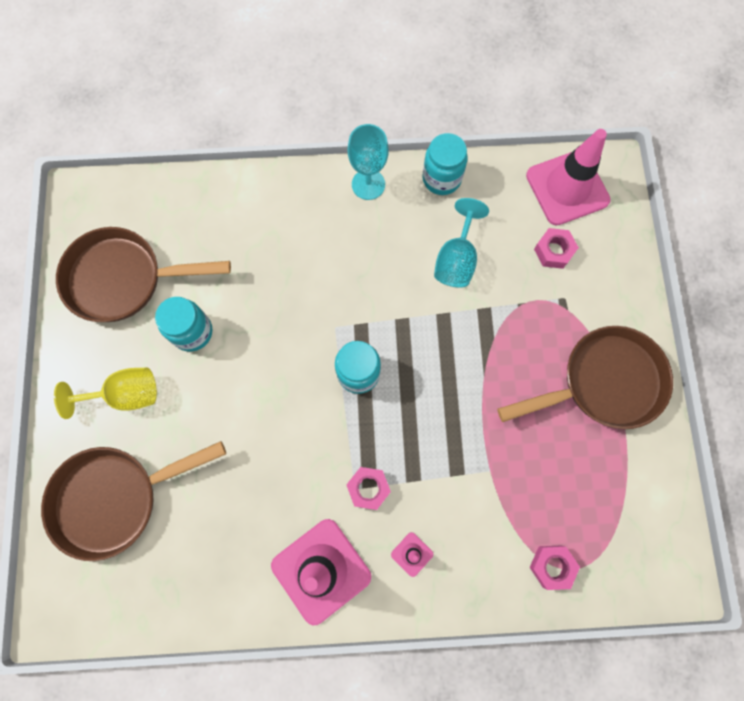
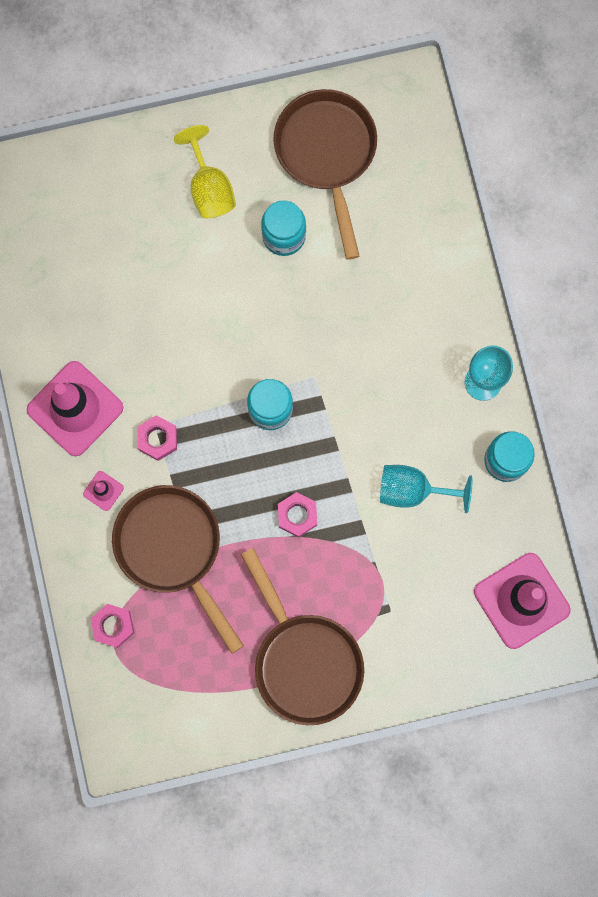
camera: 80 degrees right, 5 degrees up
(115, 498) = (110, 204): brown pan -> brown pan (173, 549)
(553, 251) = (442, 593): pink nut -> pink nut (297, 515)

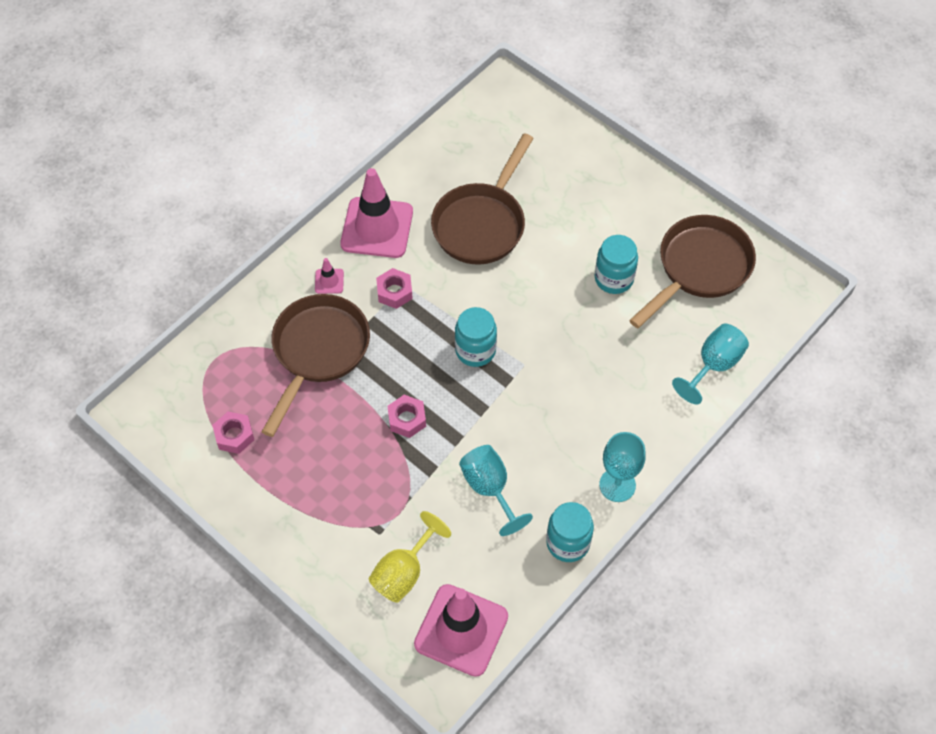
camera: 55 degrees right, 20 degrees down
(113, 626) = (230, 349): pink nut -> pink nut (234, 435)
(209, 188) = (608, 211): yellow goblet -> yellow goblet (404, 572)
(304, 660) = (294, 496): brown pan -> brown pan (482, 223)
(429, 217) = (713, 365): none -> turquoise goblet

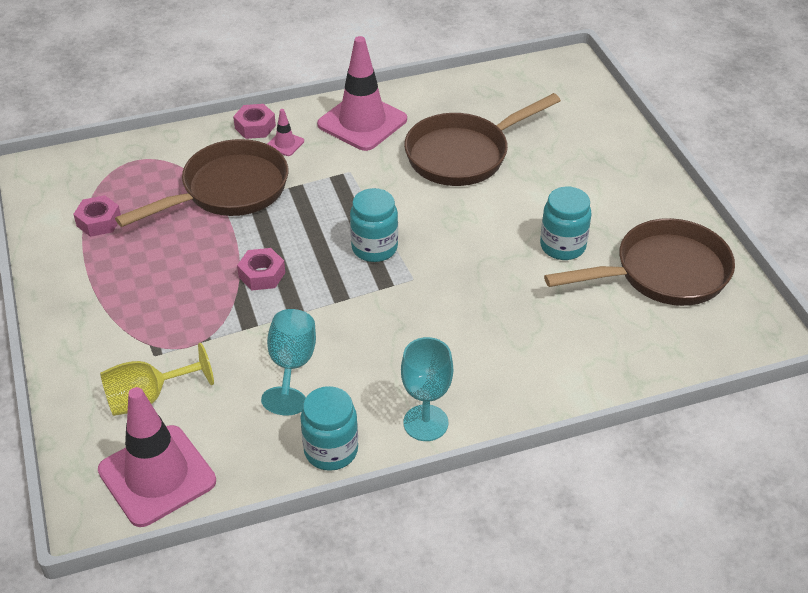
camera: 30 degrees right, 15 degrees down
(394, 292) = (337, 174): pink nut -> pink nut (255, 127)
(713, 365) = (616, 362): turquoise goblet -> none

